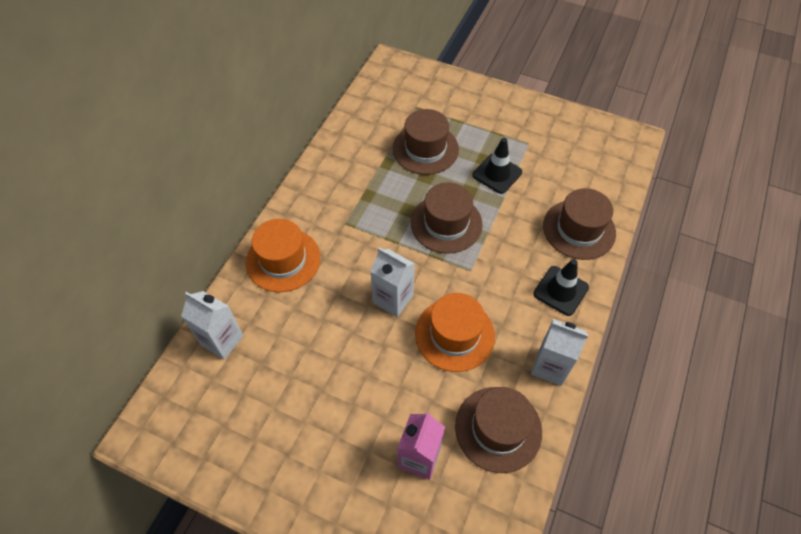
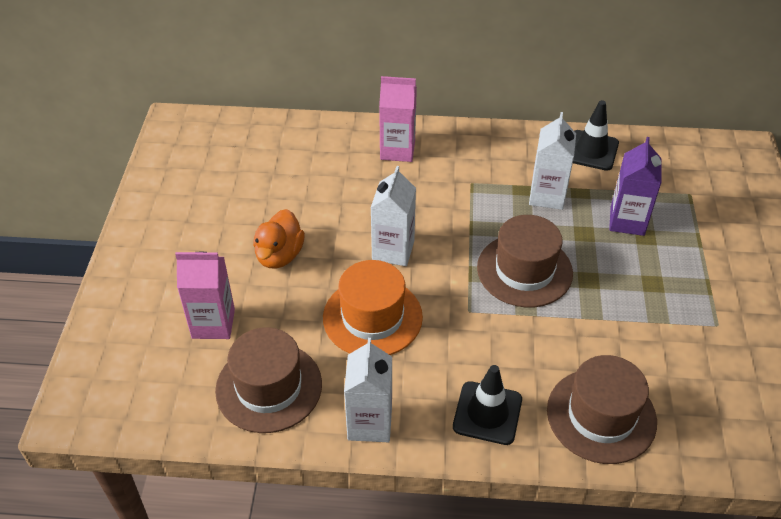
camera: 70 degrees right, 10 degrees down
(222, 340) = (286, 139): white carton -> white carton (547, 196)
(283, 260) = (397, 150): orange hat -> pink carton
(363, 384) = (279, 255): none -> orange duck
(425, 149) = (627, 221): brown hat -> purple carton
(497, 174) = (637, 302): black traffic cone -> black traffic cone (591, 150)

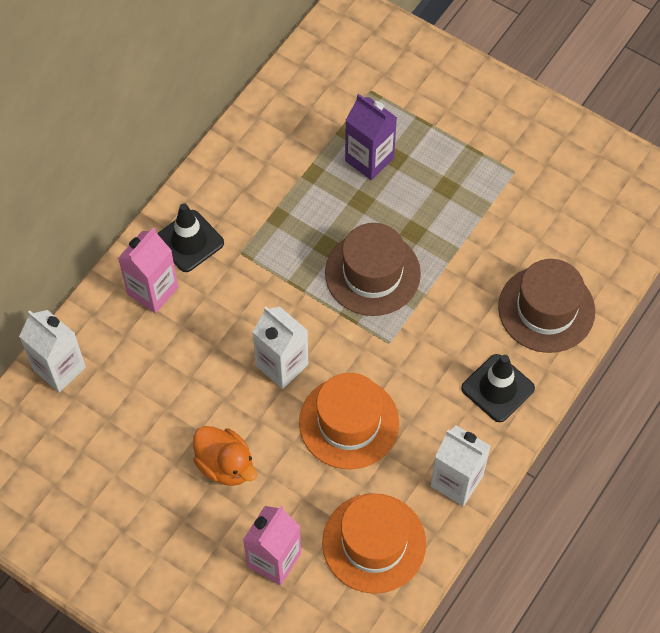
camera: 60 degrees left, 15 degrees up
(269, 387) = (374, 543): brown hat -> orange hat
(547, 196) = (298, 201): white carton -> white carton (59, 368)
(591, 150) = (267, 129): black traffic cone -> black traffic cone (189, 241)

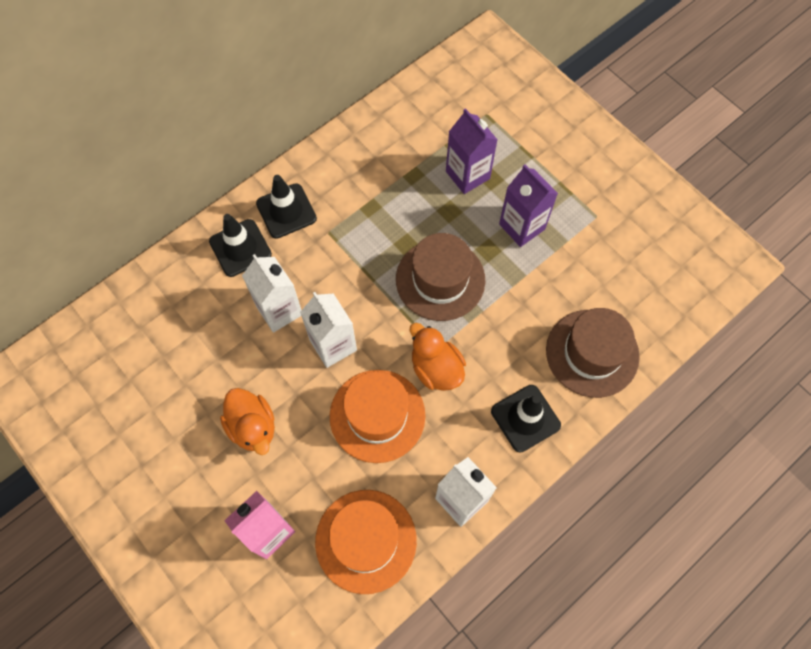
camera: 15 degrees right, 5 degrees up
(59, 368) = (136, 298): white carton -> white carton (279, 310)
(152, 291) = (240, 248): pink carton -> black traffic cone
(394, 362) = (436, 368): none -> orange duck
(441, 200) = (522, 226): none -> purple carton

